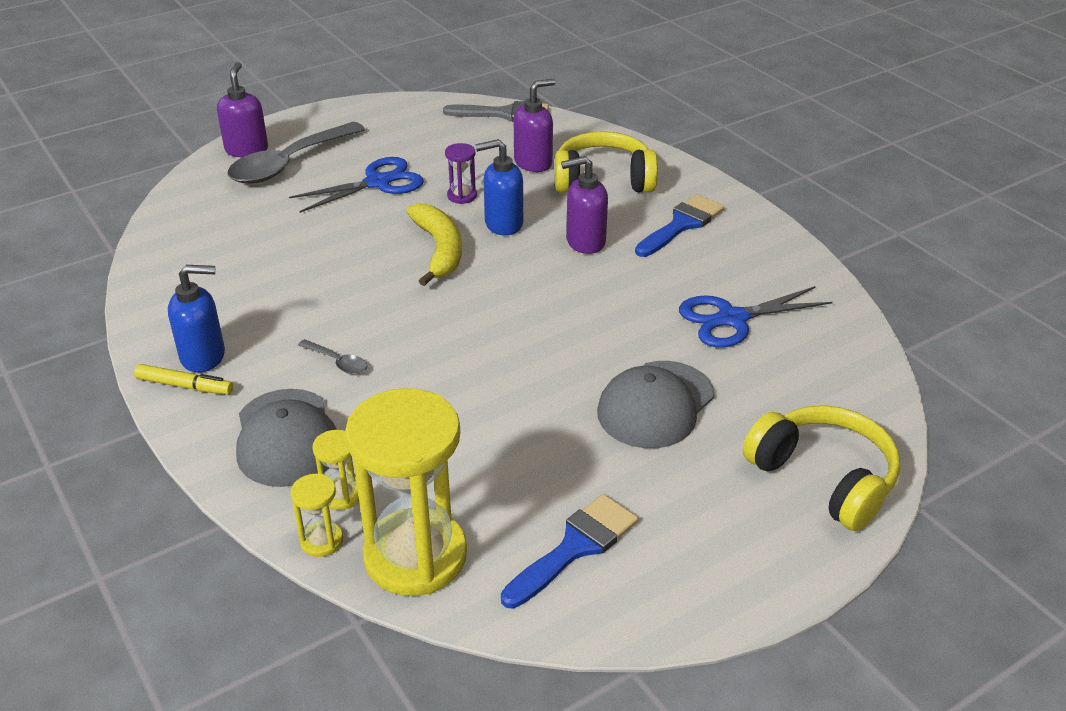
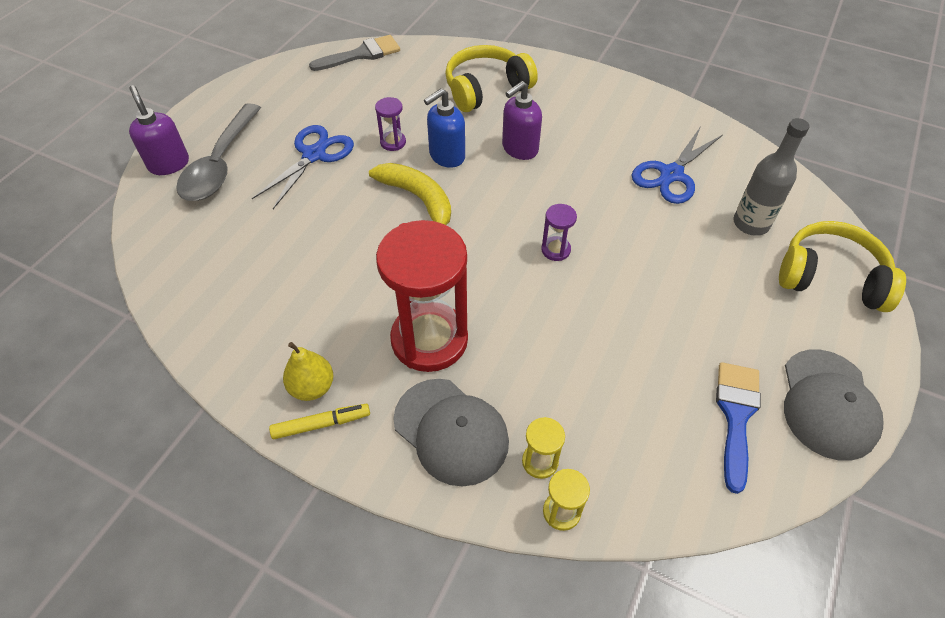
camera: 30 degrees left, 15 degrees up
(203, 356) = (312, 387): blue soap dispenser -> yellow pear
(337, 362) = (429, 339): grey spoon -> red hourglass
(415, 556) = (640, 486): yellow hourglass -> none
(533, 163) = (422, 92): purple soap dispenser -> none
(533, 338) = (555, 250): none -> purple hourglass
(655, 405) = (684, 268): grey cap -> grey cap (828, 404)
(681, 224) = (572, 108): blue brush -> none
(779, 395) = (751, 224): none -> grey bottle

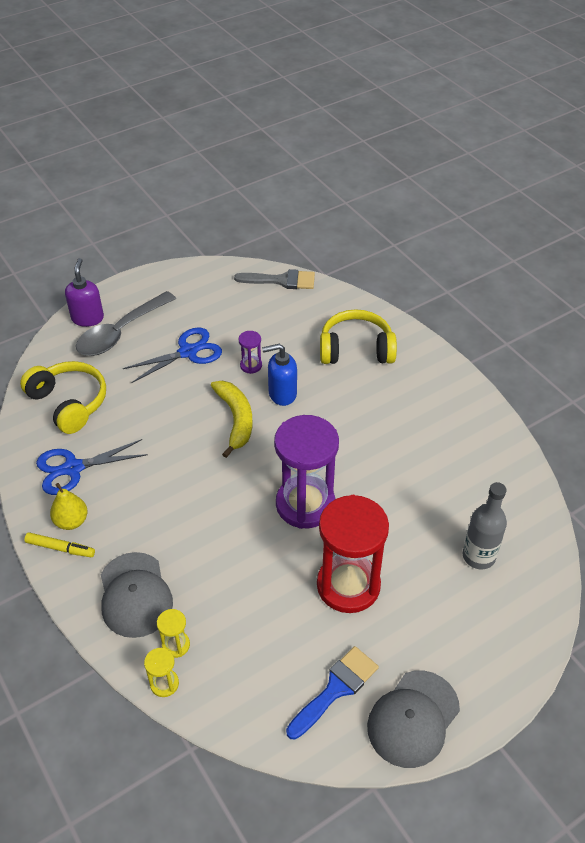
camera: 30 degrees right, 5 degrees down
(429, 339) = (167, 526): red hourglass -> red hourglass (348, 585)
(519, 149) = (342, 411): purple soap dispenser -> none
(555, 250) = (305, 504): purple hourglass -> purple hourglass, size x2.38
(671, 174) = (448, 486): blue scissors -> blue scissors (73, 468)
(830, 277) = (506, 630): yellow headphones -> yellow headphones (69, 403)

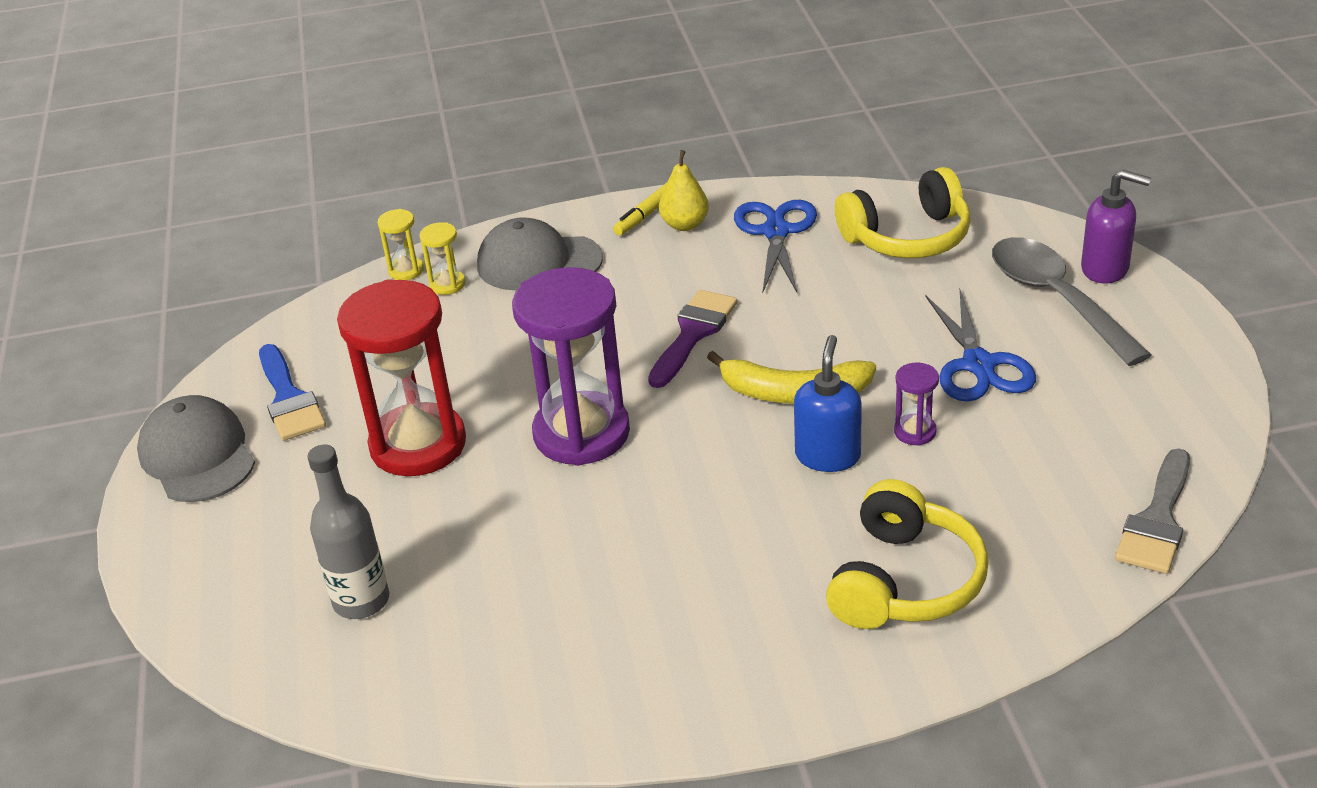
camera: 115 degrees right, 10 degrees down
(194, 480) = (693, 334): none -> purple brush

